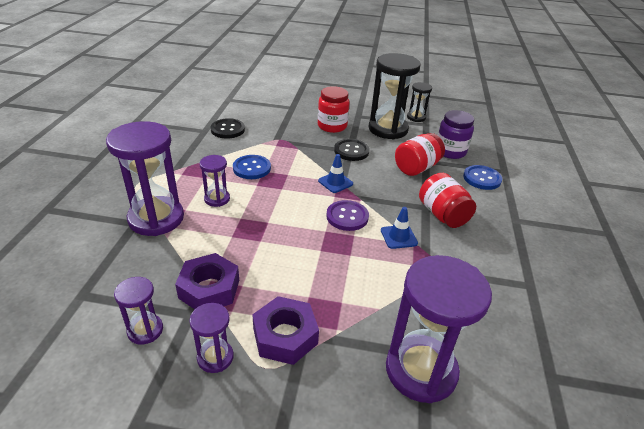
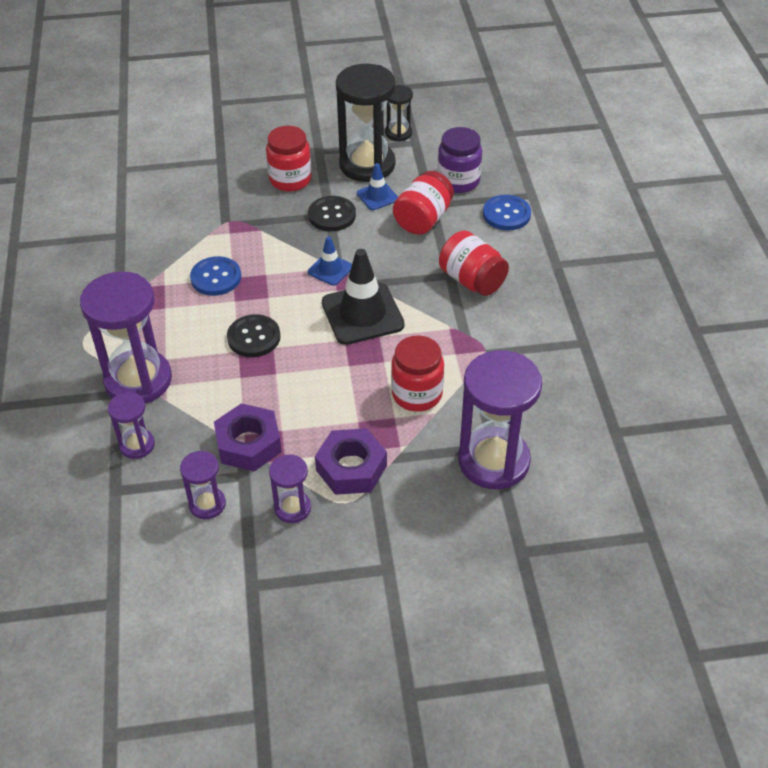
camera: 15 degrees left, 10 degrees up
(217, 199) = (196, 334): purple hourglass -> purple hourglass (137, 445)
(227, 130) = (151, 224): black button -> black button (254, 337)
(347, 217) = (362, 314): purple button -> black traffic cone
(368, 288) = (417, 394): none -> red jar
(398, 237) = (430, 324): blue traffic cone -> blue traffic cone (377, 196)

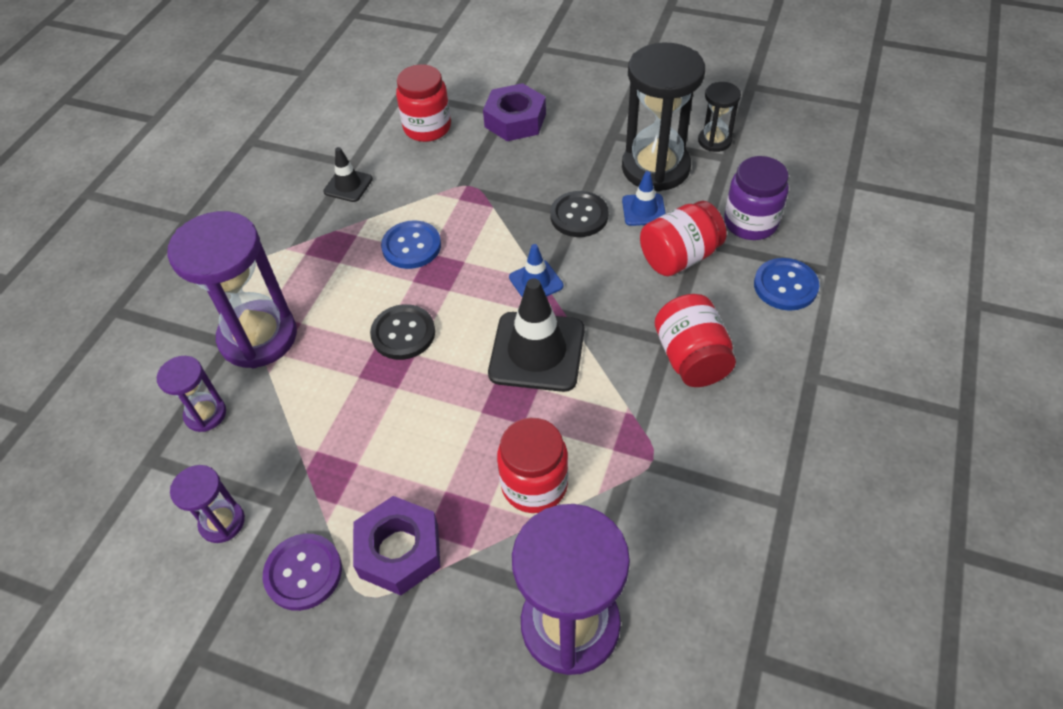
camera: 30 degrees right, 5 degrees up
(129, 251) = (348, 185): none -> black traffic cone
(248, 444) = (312, 465): purple nut -> purple nut (515, 120)
(290, 179) = (561, 158): red jar -> red jar (427, 128)
(292, 508) = (303, 572): purple hourglass -> purple button

